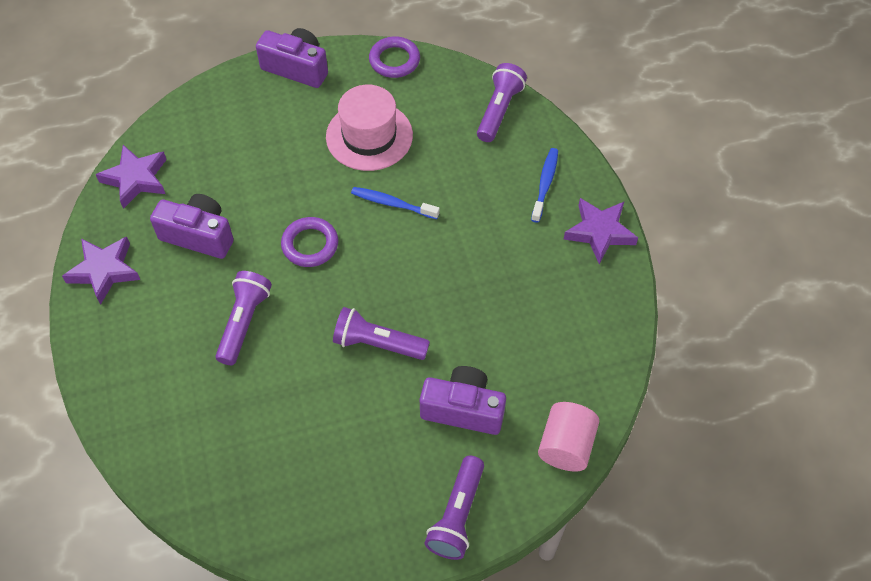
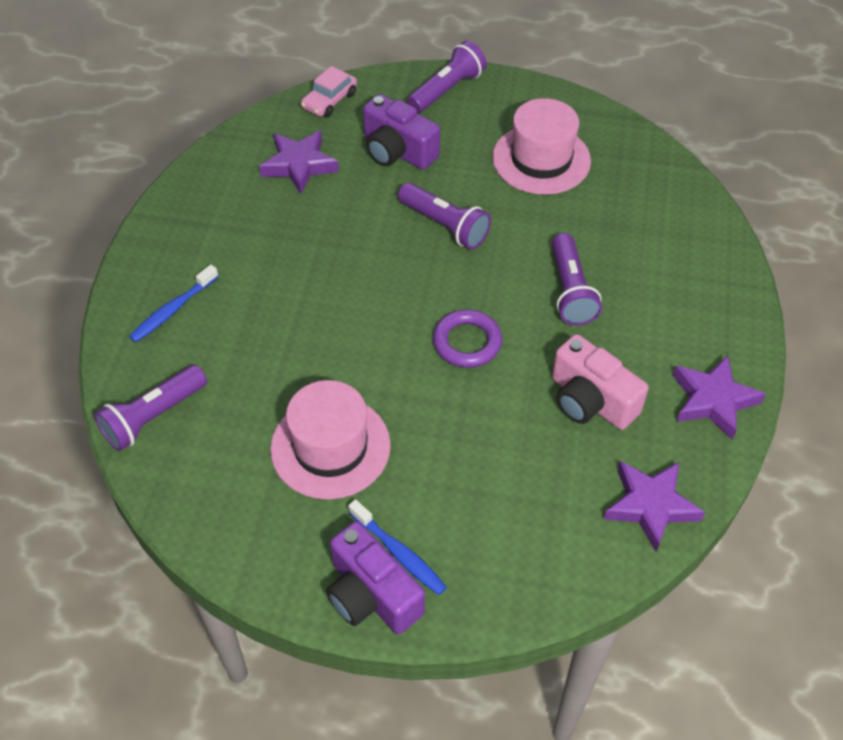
camera: 155 degrees left, 5 degrees down
(198, 235) = (590, 400): purple camera -> pink camera
(244, 322) = (570, 291): purple flashlight -> purple flashlight turned 45 degrees counterclockwise
(321, 459) = (541, 159): none -> pink hat
(392, 203) = (352, 352): blue toothbrush -> blue toothbrush (399, 553)
(394, 60) = (231, 548): purple ring -> none
(566, 446) = (329, 100): pink cylinder -> pink car
(600, 232) = (160, 242): purple star -> purple star (299, 165)

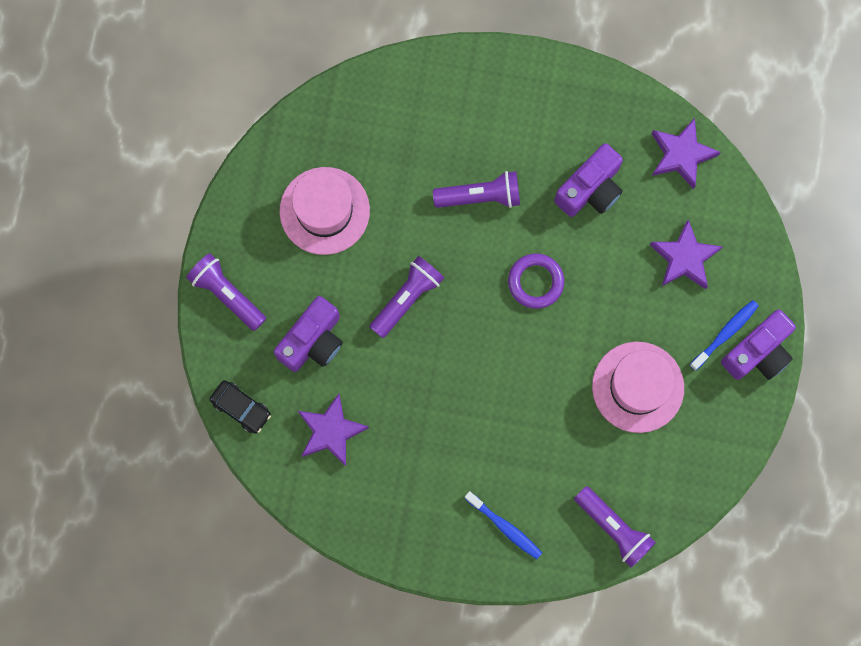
camera: 90 degrees left, 25 degrees up
(329, 100) = (241, 408): pink car -> black car
(590, 400) = (590, 189): pink camera -> purple camera
(713, 400) = (588, 98): purple star -> purple star (684, 258)

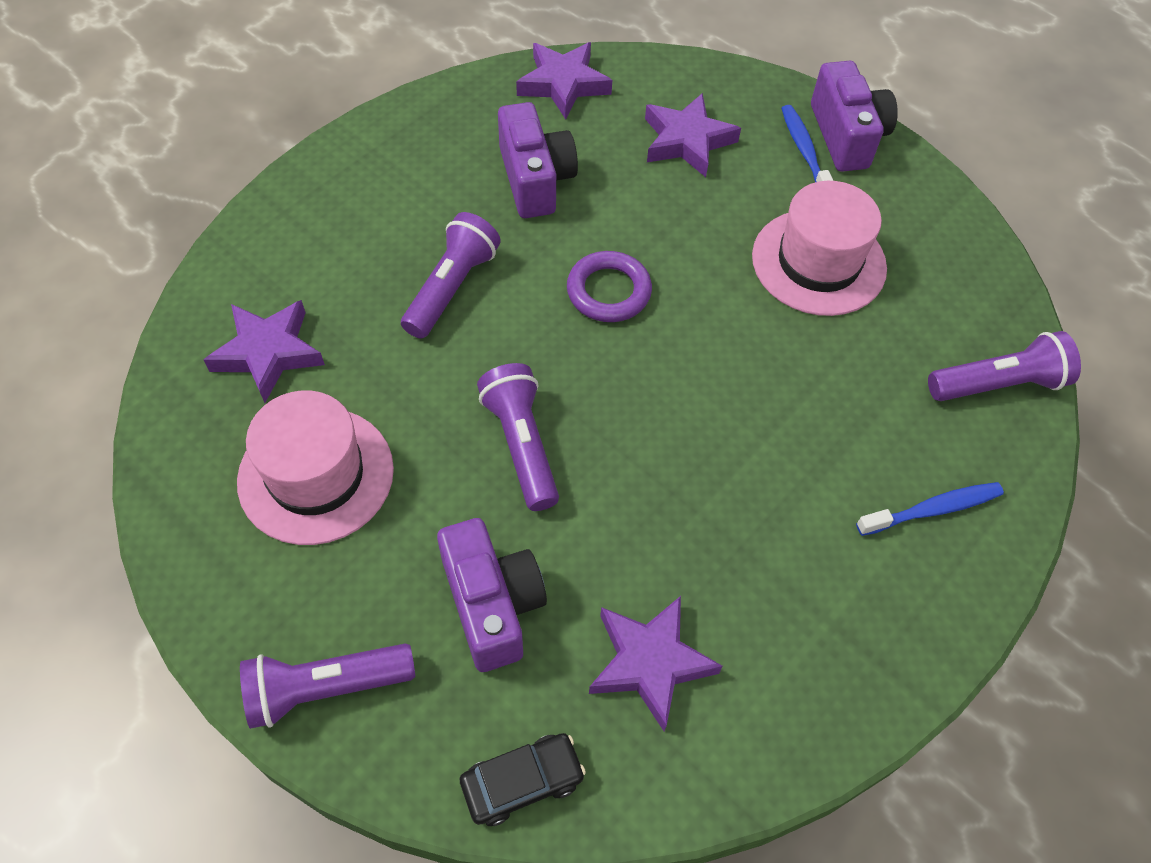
camera: 60 degrees left, 20 degrees down
(376, 133) = (268, 353): none -> purple star

